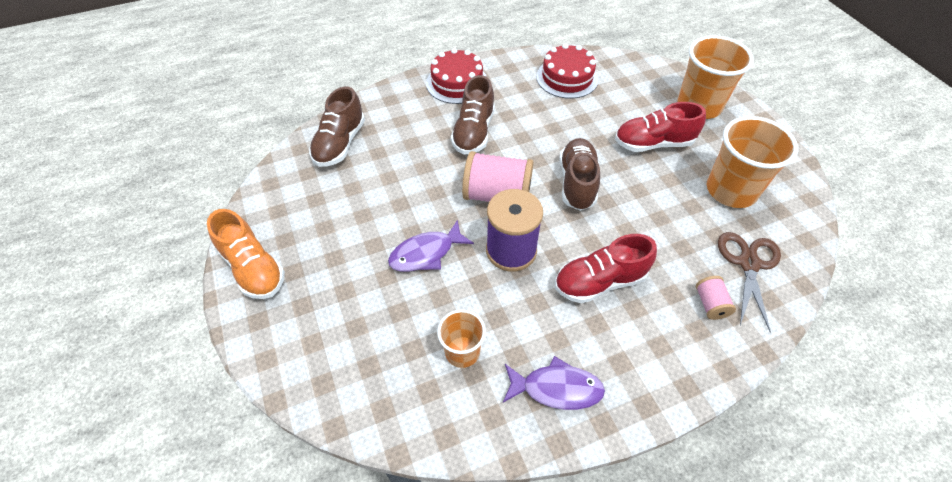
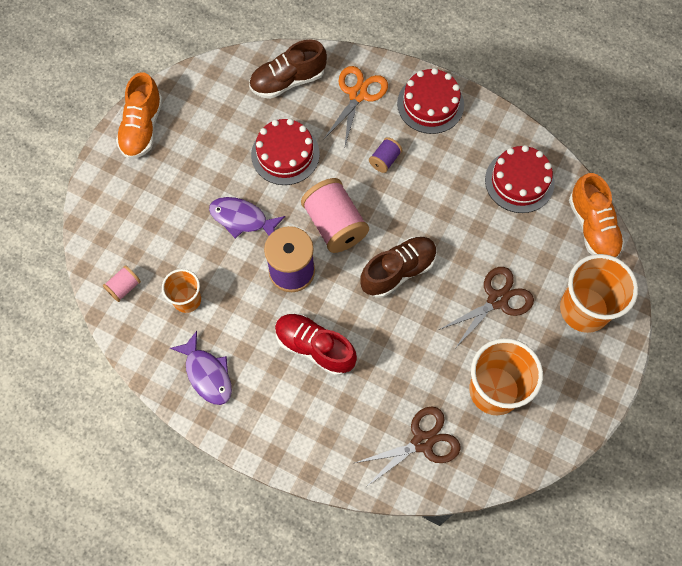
camera: 50 degrees right, 15 degrees up
(400, 186) = (285, 154): none -> red cake
(402, 113) = (358, 95): none -> orange scissors
(473, 132) = (385, 160): brown shoe -> purple spool
(637, 66) = (592, 227): none -> orange shoe
(653, 143) = (497, 300): red shoe -> brown scissors
(710, 304) = (358, 434): pink spool -> pink spool (124, 287)

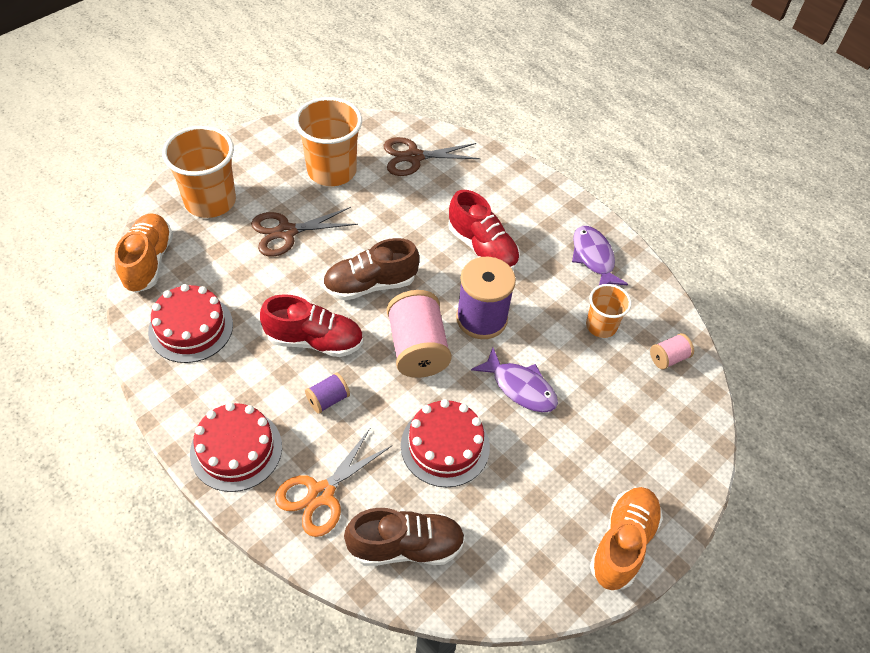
camera: 165 degrees left, 15 degrees down
(418, 203) = (315, 340): none -> red shoe

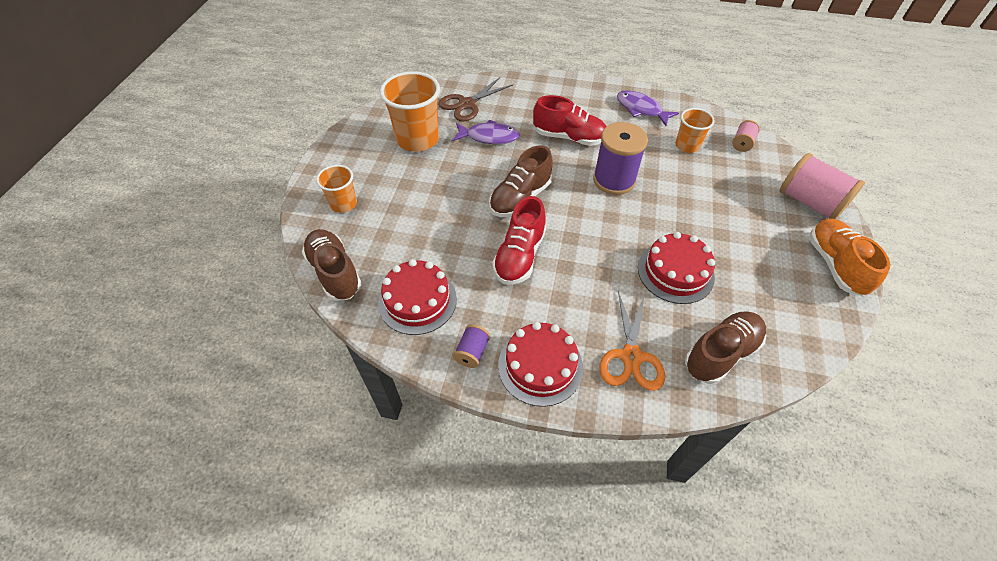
camera: 30 degrees left, 0 degrees up
(148, 262) = (334, 272): orange shoe -> brown shoe
(210, 201) = (343, 204): orange cup -> orange cup, size x0.57
(286, 232) = (425, 195): brown scissors -> none
(315, 340) = (519, 256): red shoe -> red shoe turned 135 degrees clockwise
(328, 399) = (569, 290): purple spool -> purple spool (472, 352)
(417, 348) = (593, 221): pink spool -> pink spool (809, 202)
(520, 387) = (681, 208): purple fish -> purple fish (489, 137)

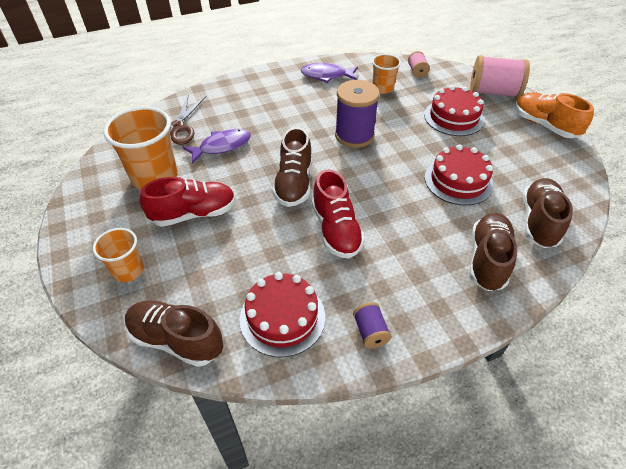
camera: 35 degrees left, 5 degrees down
(540, 366) = (433, 308): red cake -> red cake (453, 117)
(569, 137) = (290, 118): red shoe -> red shoe (194, 214)
(631, 356) = (487, 259): orange scissors -> brown shoe

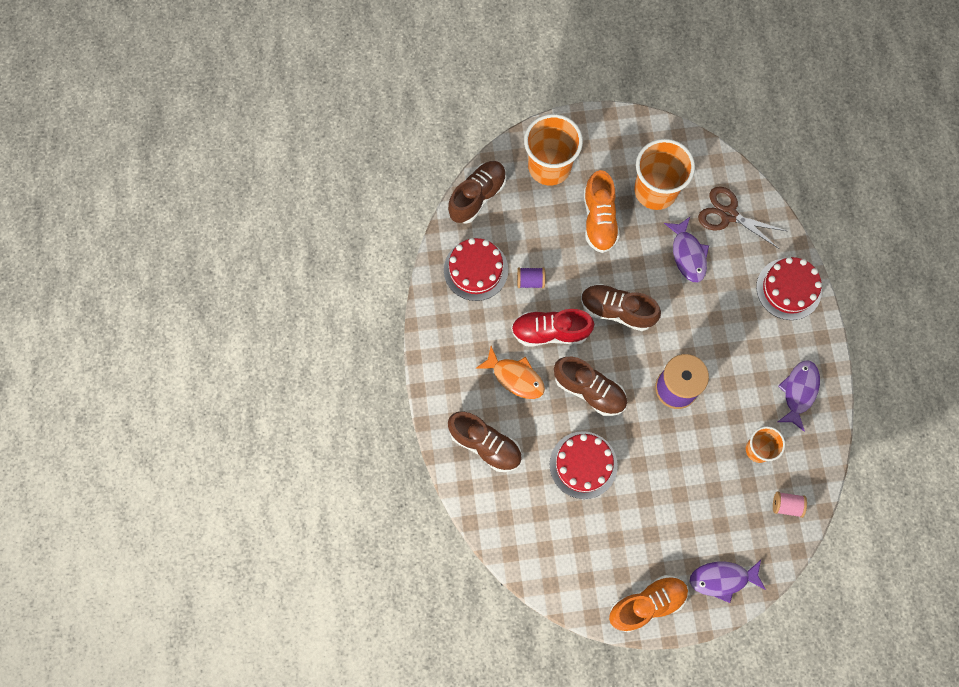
camera: 105 degrees right, 25 degrees up
(128, 270) = (549, 166): orange cup -> orange cup, size x1.76
(194, 214) = (599, 219): red shoe -> orange shoe
(370, 332) = (446, 327): purple spool -> purple spool (530, 281)
(399, 249) = (515, 377): none -> orange fish
(453, 117) = (684, 508): red cake -> red cake (788, 289)
(493, 92) = (722, 579): pink spool -> purple fish
(539, 221) = (514, 513): brown shoe -> brown shoe (589, 390)

